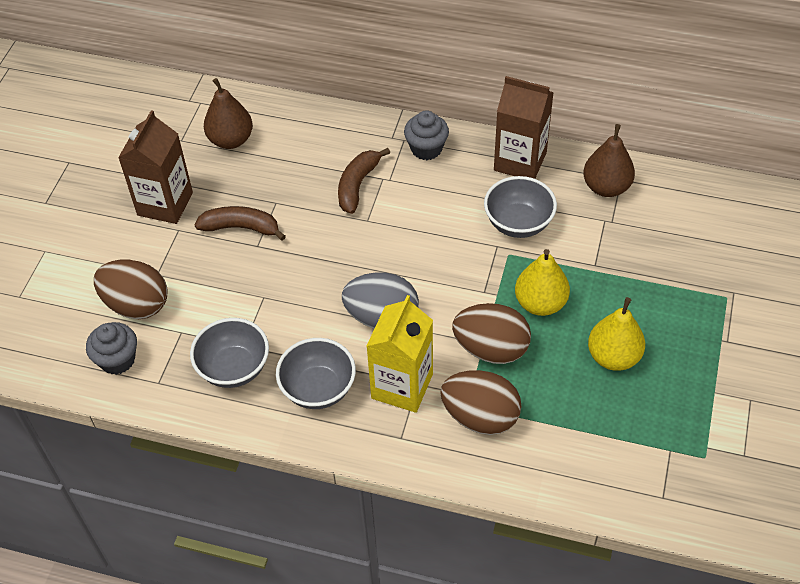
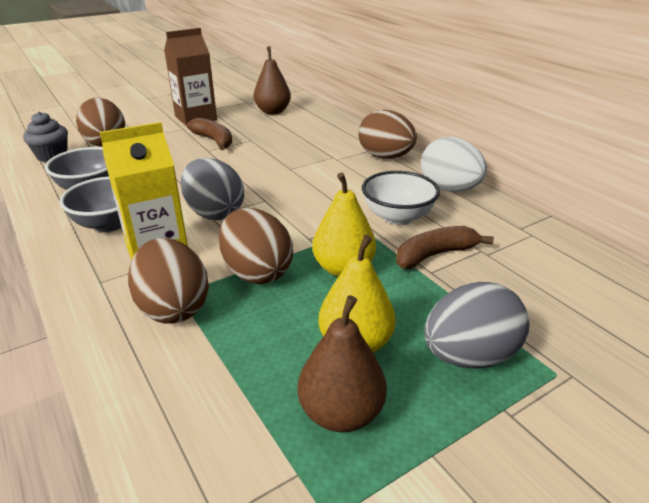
camera: 40 degrees right, 20 degrees down
(358, 185) = (312, 153): brown banana -> brown banana (435, 255)
(426, 149) = (385, 157): grey cupcake -> brown egg
(518, 223) = (397, 217): grey bowl -> white bowl
(520, 161) = (449, 189): brown carton -> white egg
(606, 187) = (510, 232): brown pear -> brown pear (341, 413)
(677, 318) = (469, 356): none -> grey egg

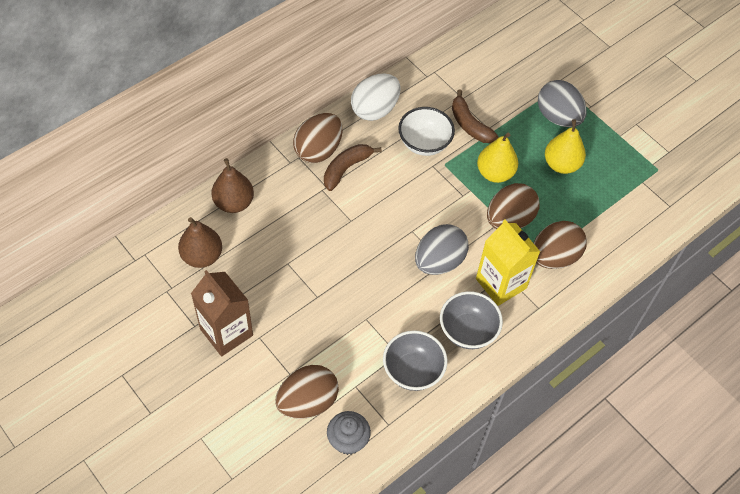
camera: 100 degrees left, 25 degrees up
(214, 140) = (292, 297): brown banana -> brown banana (346, 169)
(341, 413) = (608, 168): brown pear -> brown pear (234, 203)

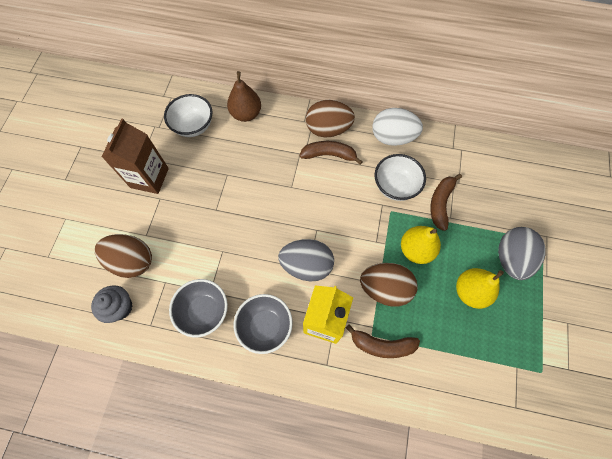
camera: 55 degrees right, 10 degrees up
(202, 256) = (193, 126): brown pear -> white bowl
(554, 257) = (381, 345): brown egg -> brown banana

